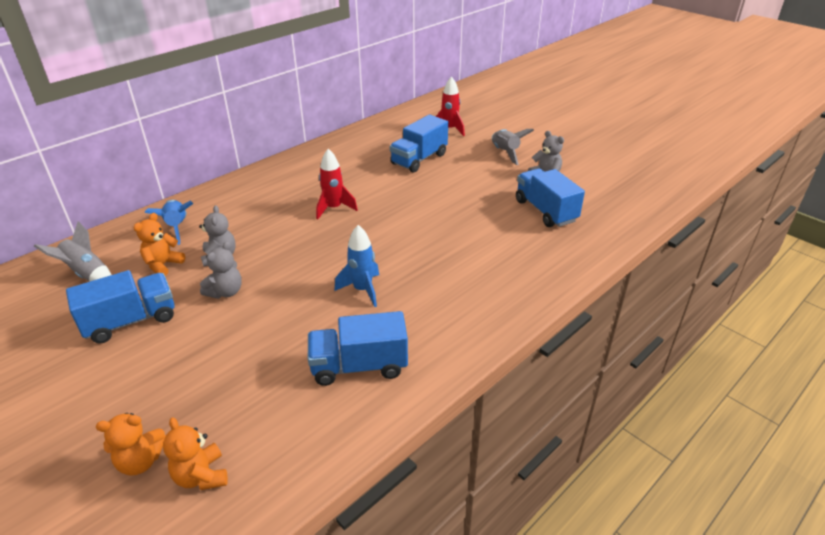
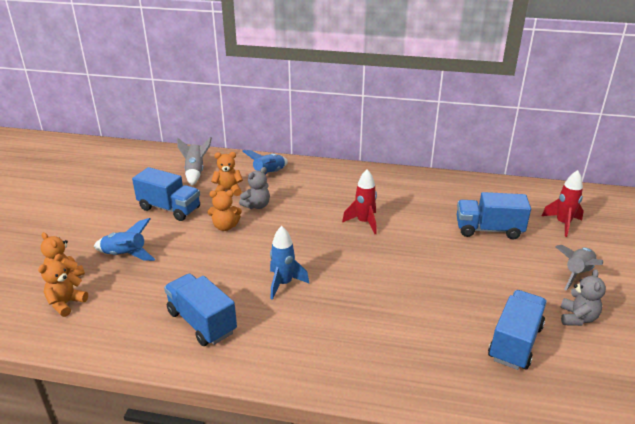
camera: 55 degrees right, 5 degrees down
(173, 390) = (125, 255): none -> blue rocket
(225, 292) = (225, 227): grey teddy bear -> orange teddy bear

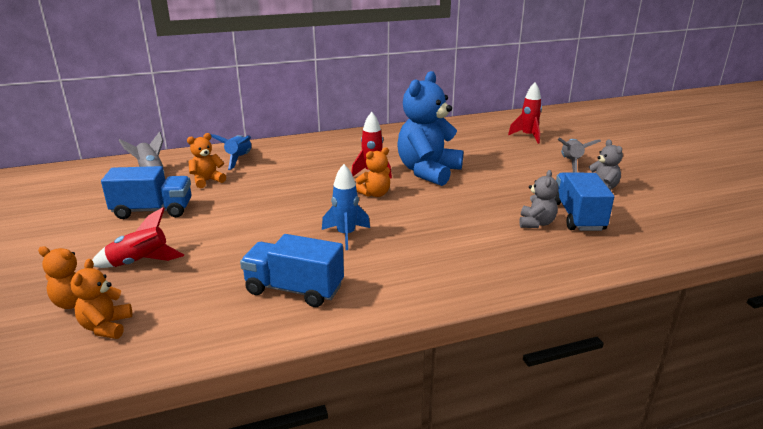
camera: 30 degrees left, 5 degrees down
(125, 255) = (140, 262): blue rocket -> red rocket
(225, 227) = (236, 209): orange teddy bear -> orange teddy bear (375, 194)
(257, 206) = (252, 185): grey teddy bear -> grey teddy bear (536, 223)
(415, 237) = (428, 172): none -> blue teddy bear
(488, 230) = (479, 152): blue truck -> none

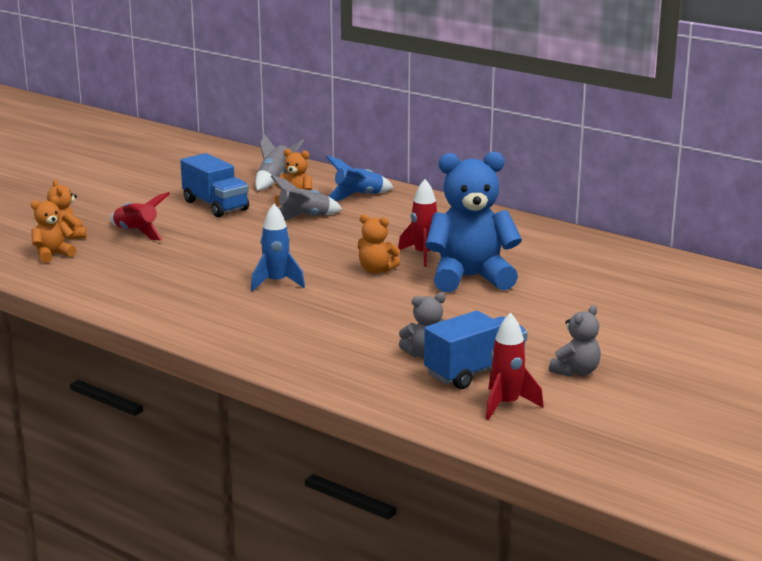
camera: 55 degrees right, 5 degrees down
(294, 289) = (166, 292): blue truck -> none
(528, 136) = (680, 302): red rocket -> red rocket (506, 405)
(571, 163) = (631, 342): grey rocket -> grey rocket (304, 218)

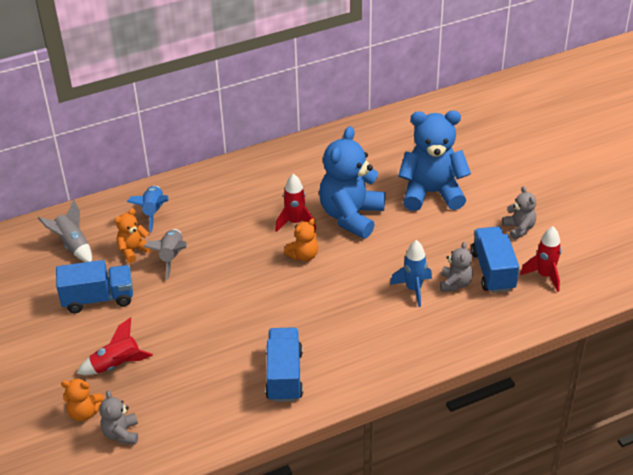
camera: 60 degrees left, 20 degrees up
(52, 255) = (121, 433): orange teddy bear -> grey teddy bear
(187, 302) = (284, 376): none -> blue truck
(276, 283) = (286, 315): blue rocket -> blue rocket (413, 289)
(570, 309) = (432, 193): none -> blue teddy bear

